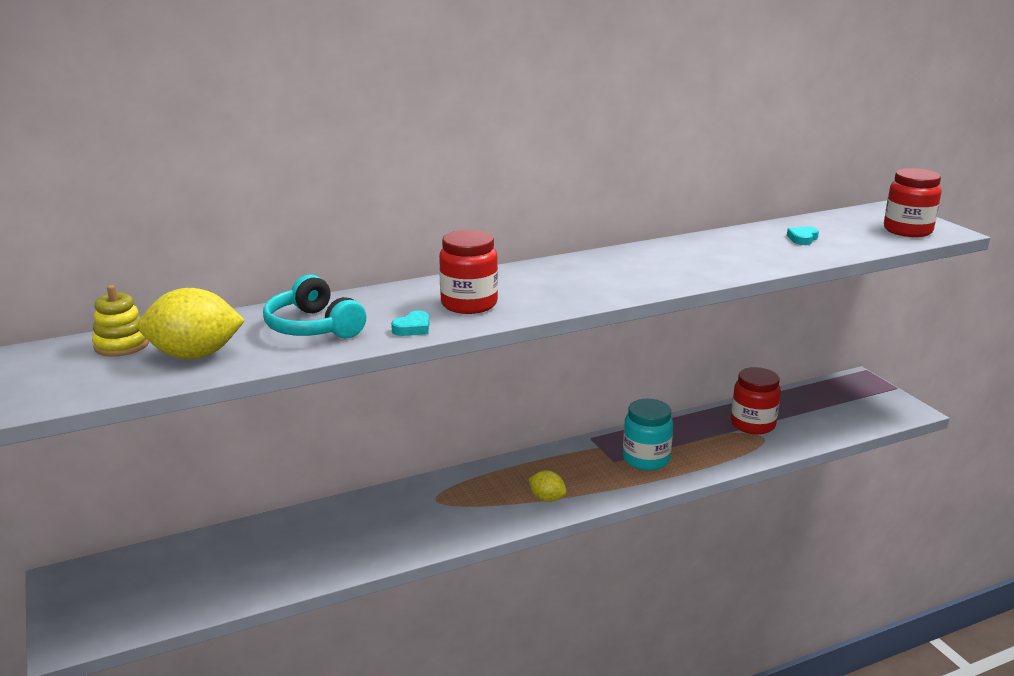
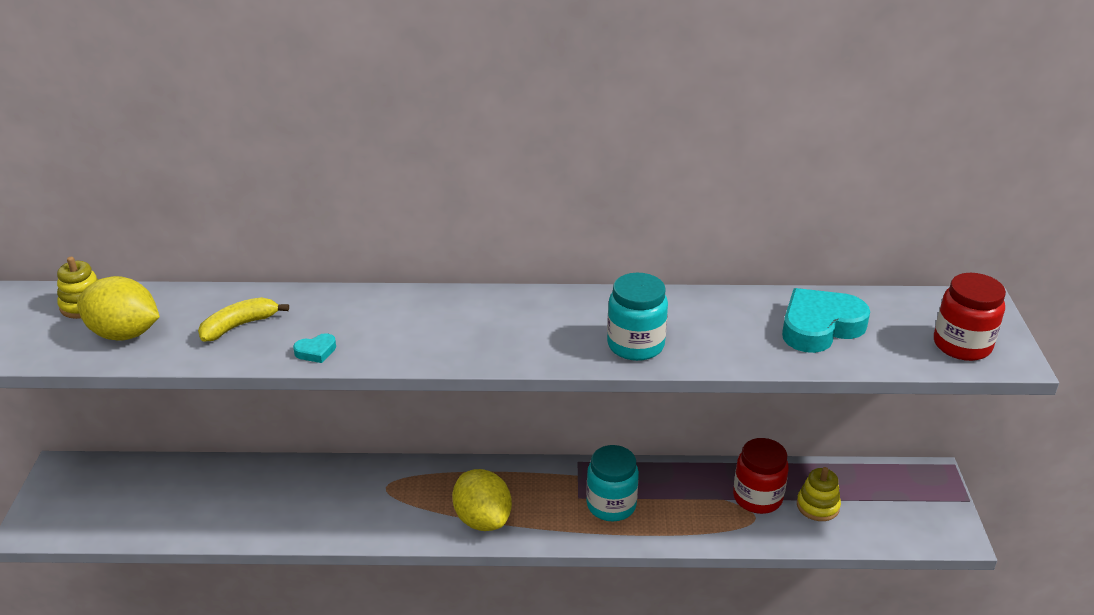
camera: 25 degrees right, 10 degrees up
(313, 327) = (239, 326): turquoise headphones -> yellow banana
(469, 304) = (391, 333): red jar -> none
(547, 498) = (482, 519): yellow lemon -> yellow lemon, size x1.84
(683, 272) = (635, 345): none -> turquoise jar
(800, 418) = (817, 506): none -> yellow stacking toy
(802, 239) = (820, 327): turquoise heart -> turquoise heart, size x2.28

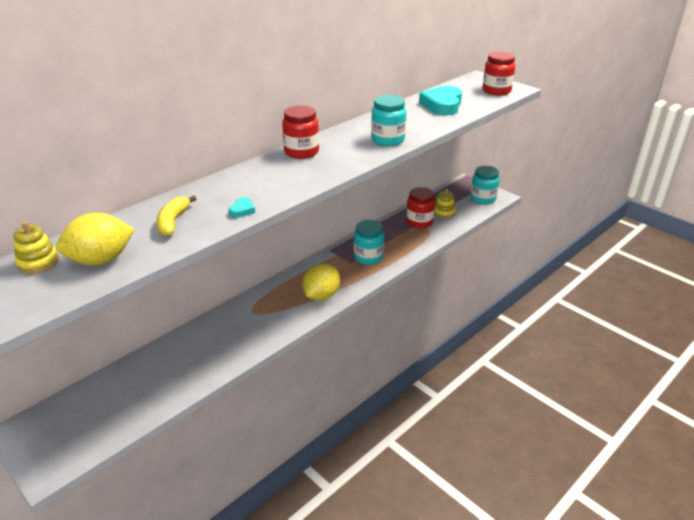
camera: 45 degrees left, 0 degrees up
(482, 519) = (321, 295): yellow lemon -> yellow lemon turned 75 degrees counterclockwise
(502, 305) = (301, 152): none -> red jar
(918, 522) = (483, 199): none -> turquoise jar

